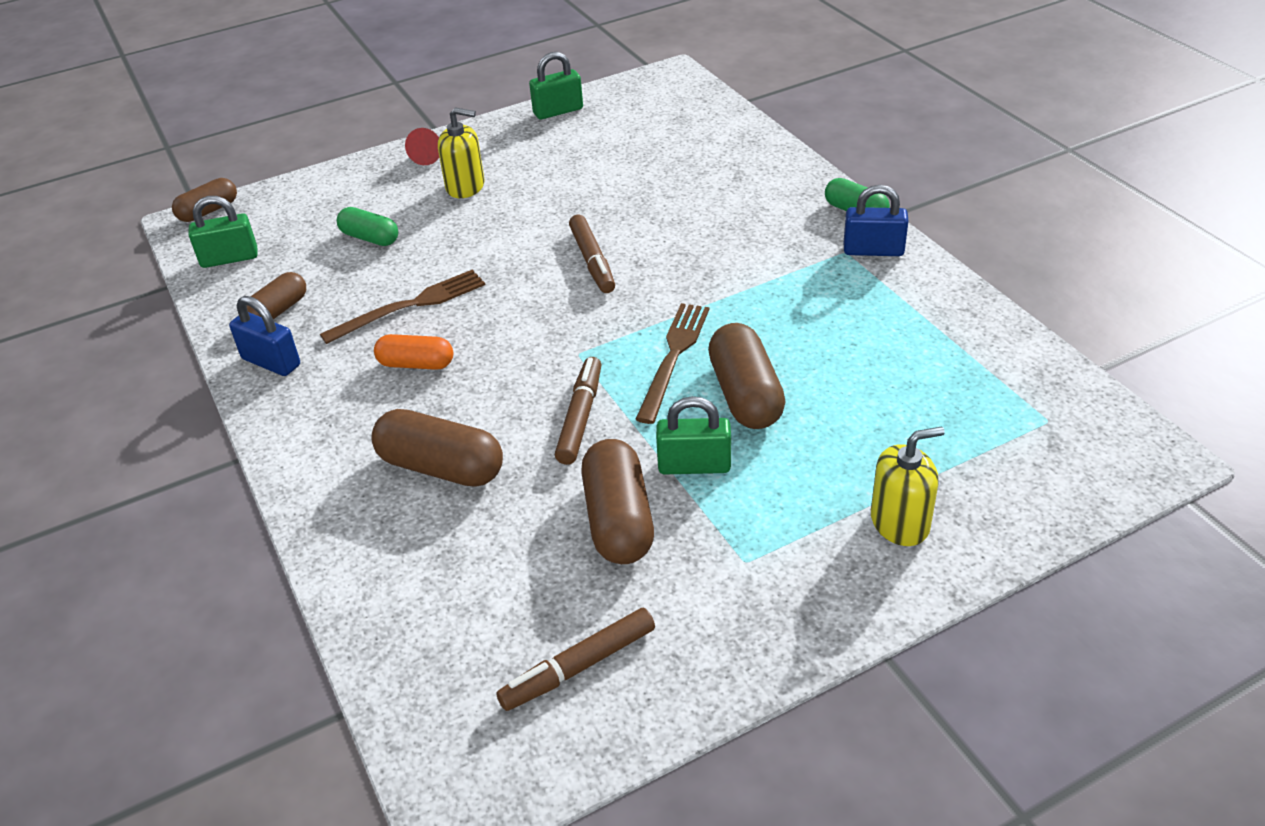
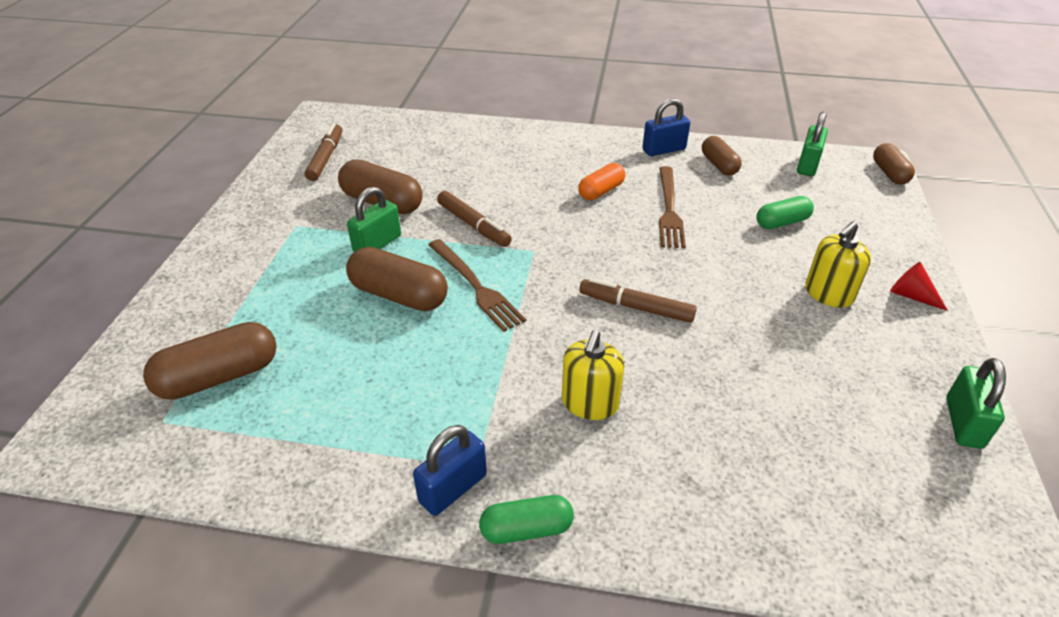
camera: 125 degrees right, 0 degrees up
(441, 467) = (499, 169): brown capsule -> brown capsule (219, 377)
(900, 523) = (225, 290): yellow soap dispenser -> yellow soap dispenser (590, 403)

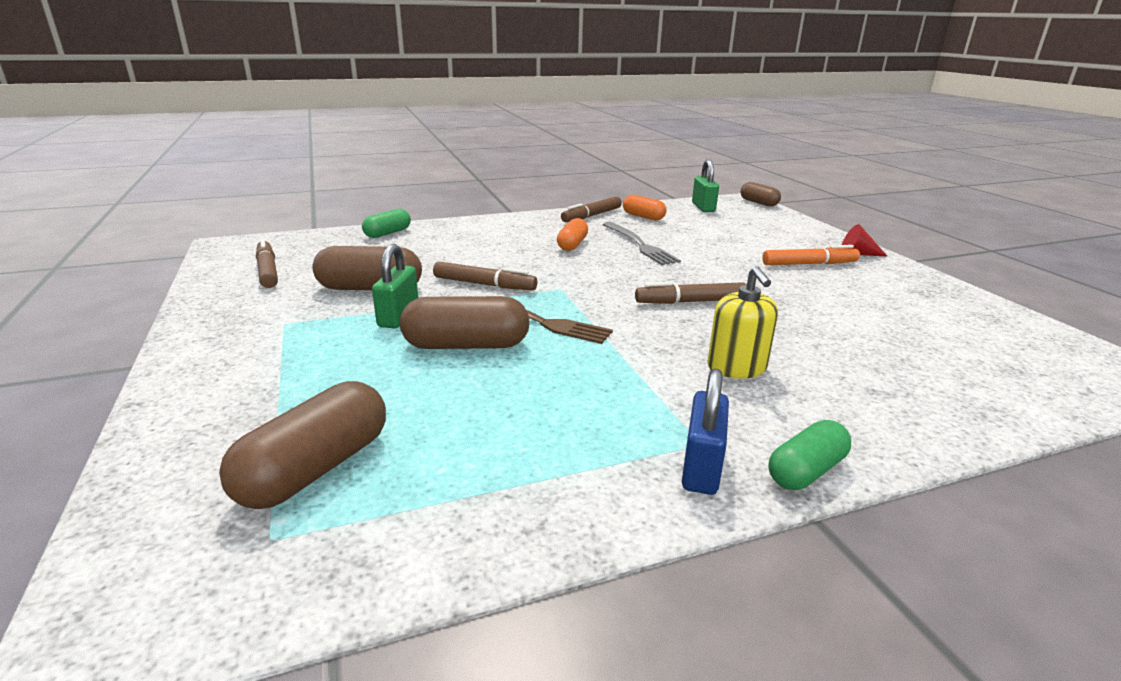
camera: 30 degrees left, 15 degrees down
(664, 150) = (591, 216): blue padlock -> brown marker
(669, 209) = (639, 245): brown fork -> grey fork
(719, 165) = (643, 217): brown capsule -> orange capsule
(782, 222) = (727, 236): green capsule -> green capsule (388, 233)
(828, 294) = (809, 264): yellow soap dispenser -> orange marker
(963, 423) = (979, 305): green padlock -> none

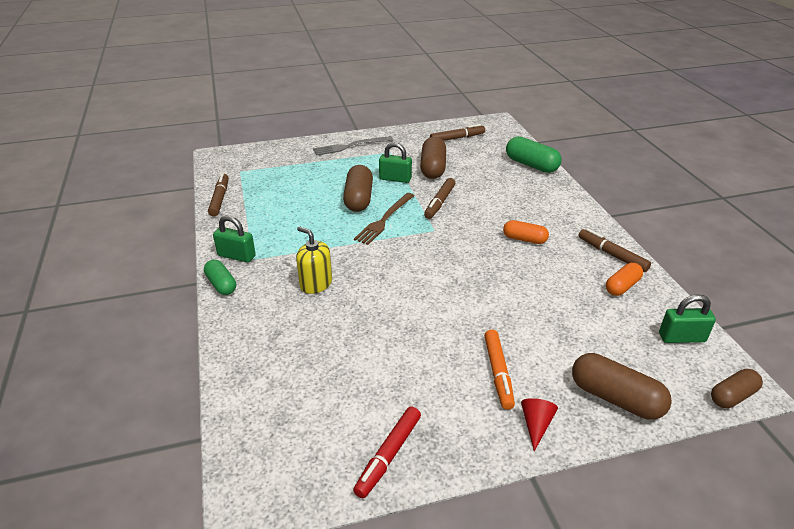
camera: 95 degrees right, 10 degrees up
(315, 468) = (271, 173): brown capsule -> brown capsule (615, 398)
(388, 233) = (531, 165): green capsule -> green capsule, size x1.58
(639, 245) = (532, 274): grey fork -> grey fork (350, 146)
(690, 301) = (410, 282): brown marker -> brown marker (220, 199)
(701, 467) = (236, 256): blue padlock -> green padlock
(736, 367) = (316, 284): yellow soap dispenser -> yellow soap dispenser turned 45 degrees clockwise
(973, 309) = (388, 455): none -> red marker

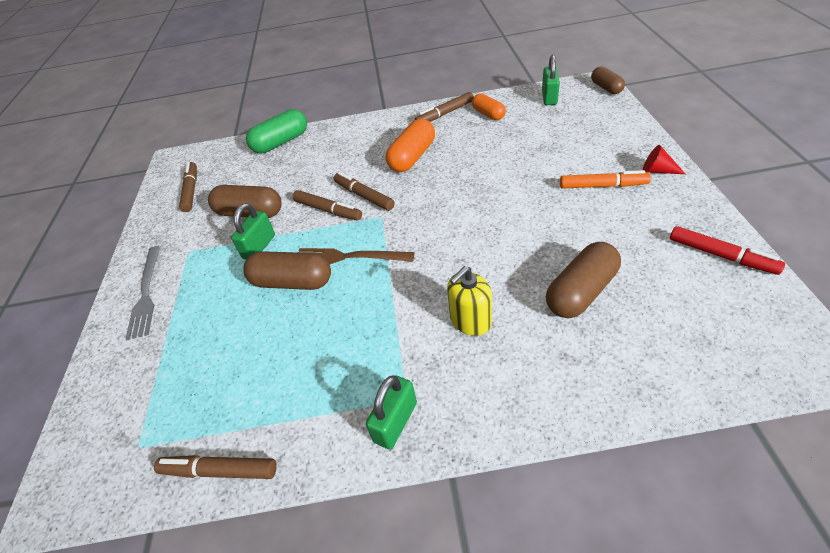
camera: 75 degrees left, 10 degrees up
(221, 284) = (464, 435): green capsule -> none
(384, 220) = (349, 257): brown fork -> brown fork turned 150 degrees clockwise
(460, 218) = (364, 196): none -> brown marker
(524, 239) = (412, 157): orange capsule -> orange capsule, size x1.58
(615, 398) = (619, 132): brown capsule -> brown capsule (581, 291)

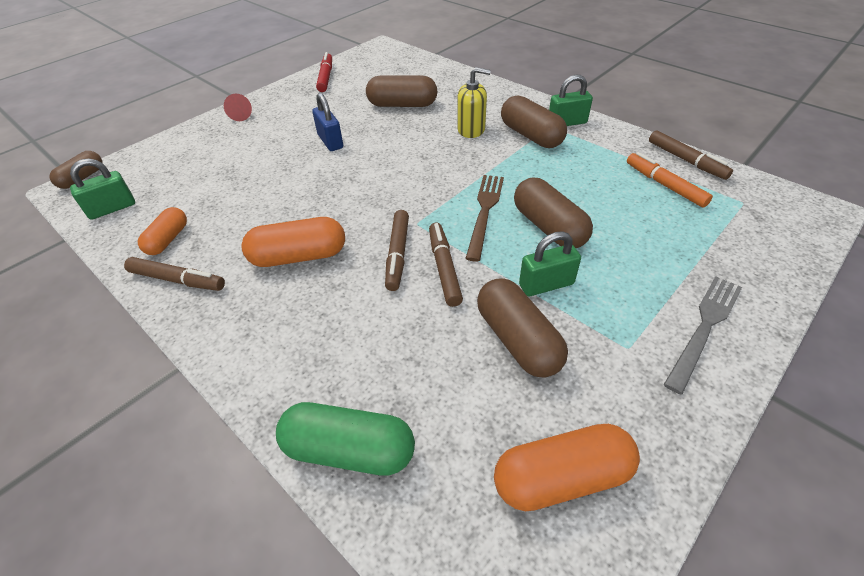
camera: 135 degrees left, 0 degrees up
(191, 190) = (561, 477): brown marker -> orange capsule
(349, 257) = (485, 212): brown fork -> brown fork turned 135 degrees counterclockwise
(408, 364) = (531, 135): none -> brown capsule
(546, 211) = (330, 141): none -> blue padlock
(602, 186) = (277, 129): orange marker -> orange marker (664, 185)

